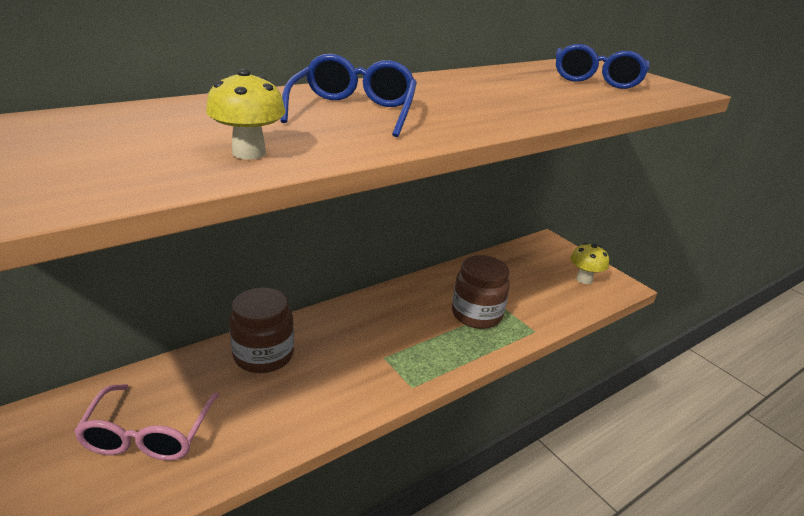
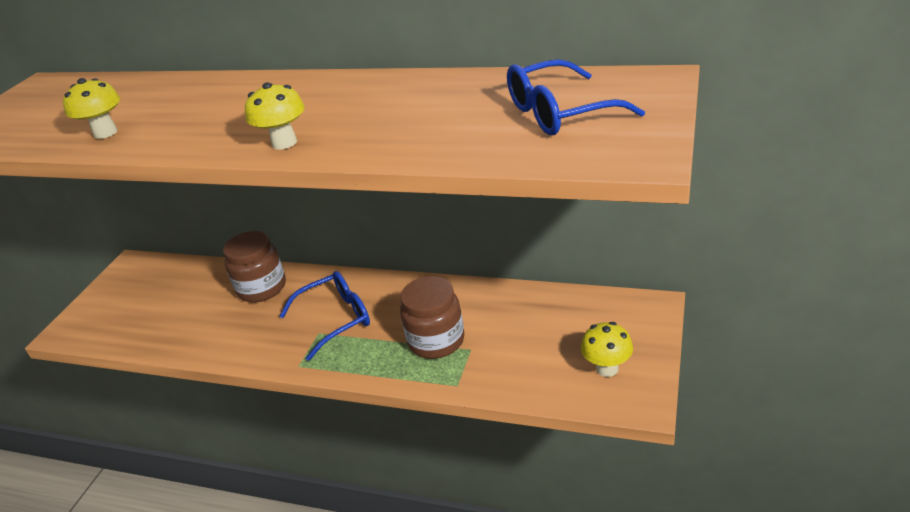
camera: 60 degrees right, 5 degrees up
(149, 434) = (155, 303): pink glasses -> none
(353, 111) = (233, 109): blue glasses -> blue glasses (335, 319)
(479, 121) = (284, 143): none -> yellow mushroom

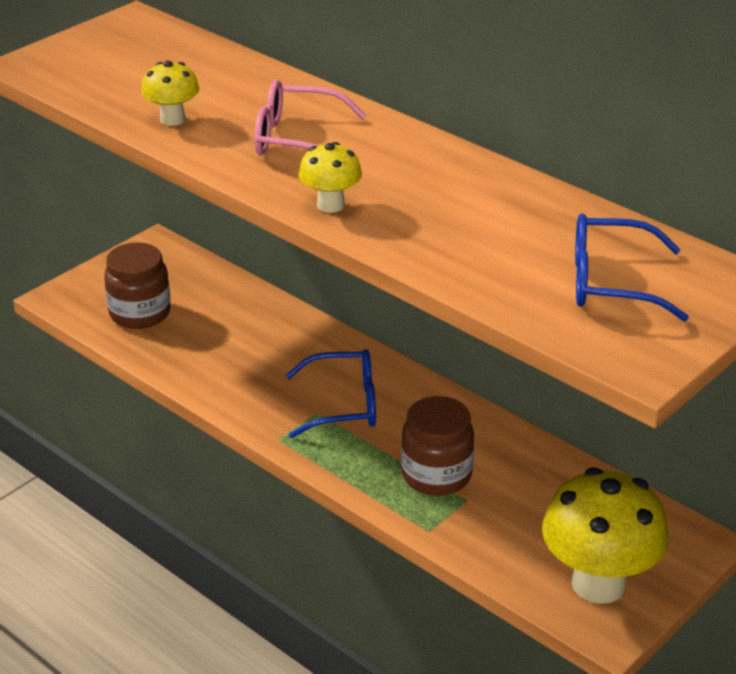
camera: 20 degrees right, 0 degrees up
(225, 110) = (297, 139): none -> pink glasses
(262, 288) = (284, 334): brown jar -> brown jar (140, 313)
(607, 368) = (598, 583): yellow mushroom -> yellow mushroom, size x2.00

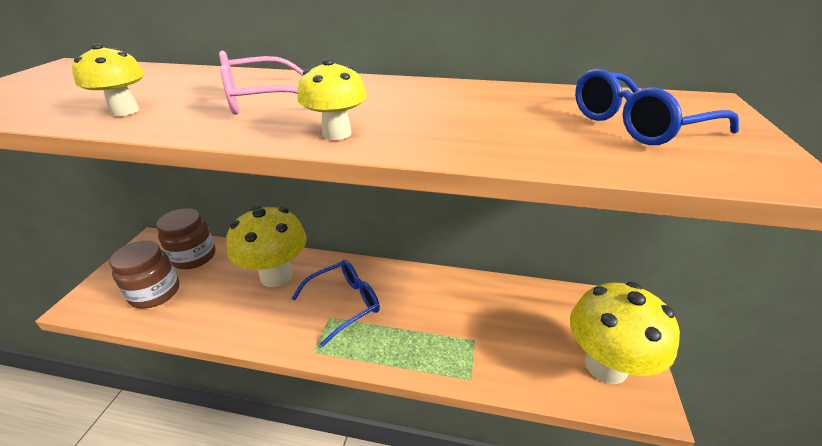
camera: 30 degrees left, 0 degrees up
(284, 343) = (276, 275): none -> yellow mushroom
(436, 475) = (441, 330): brown jar -> brown jar (194, 257)

